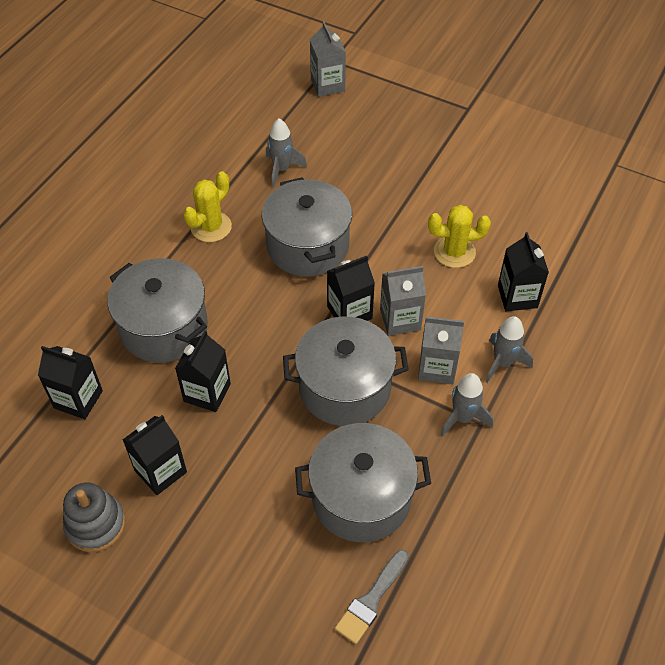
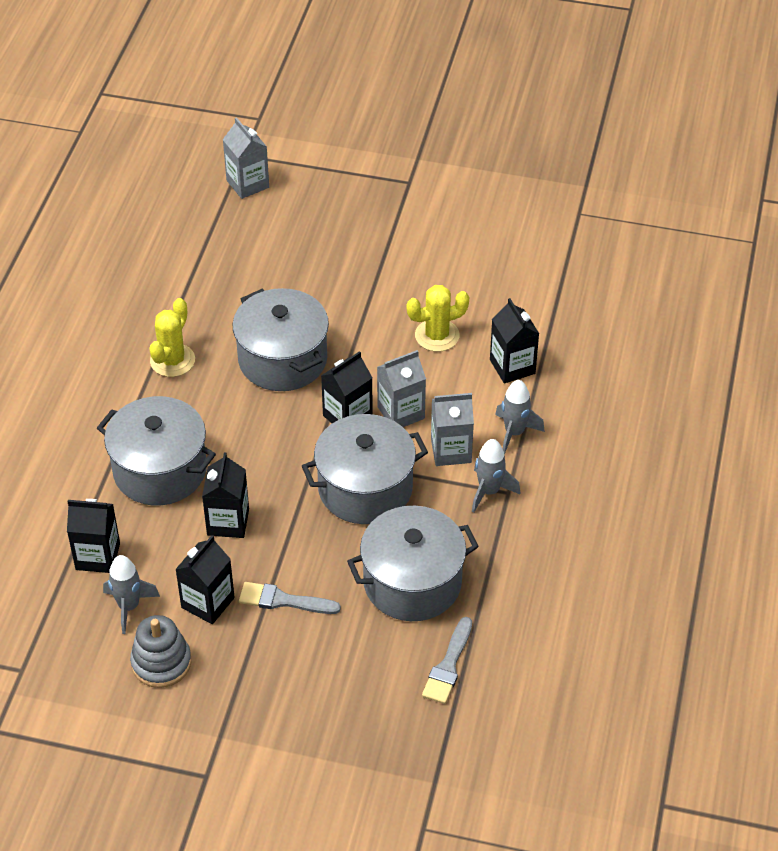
camera: 15 degrees left, 5 degrees down
(231, 486) = (283, 600): none -> grey brush
(282, 169) = (228, 286): grey rocket -> grey rocket (129, 607)

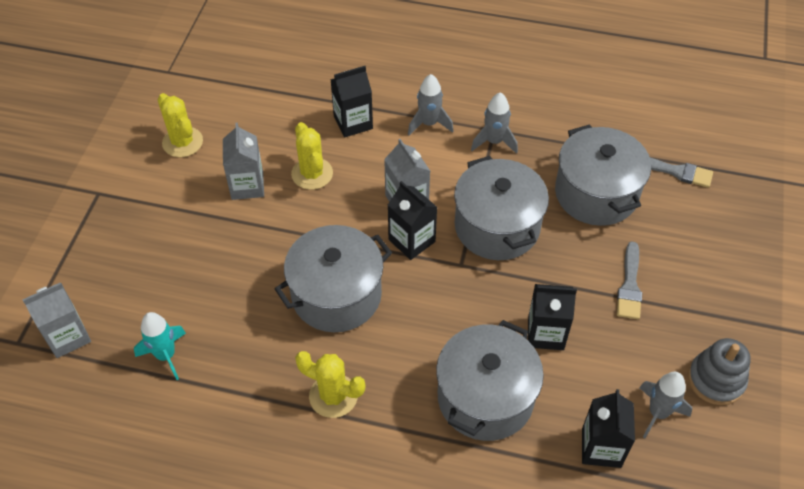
camera: 90 degrees left, 5 degrees up
(208, 602) = (642, 345): black carton -> none
(224, 247) = (166, 355): none -> turquoise rocket
(451, 451) = (450, 166): grey carton -> grey carton (247, 186)
(477, 234) = (182, 142): none -> yellow cactus

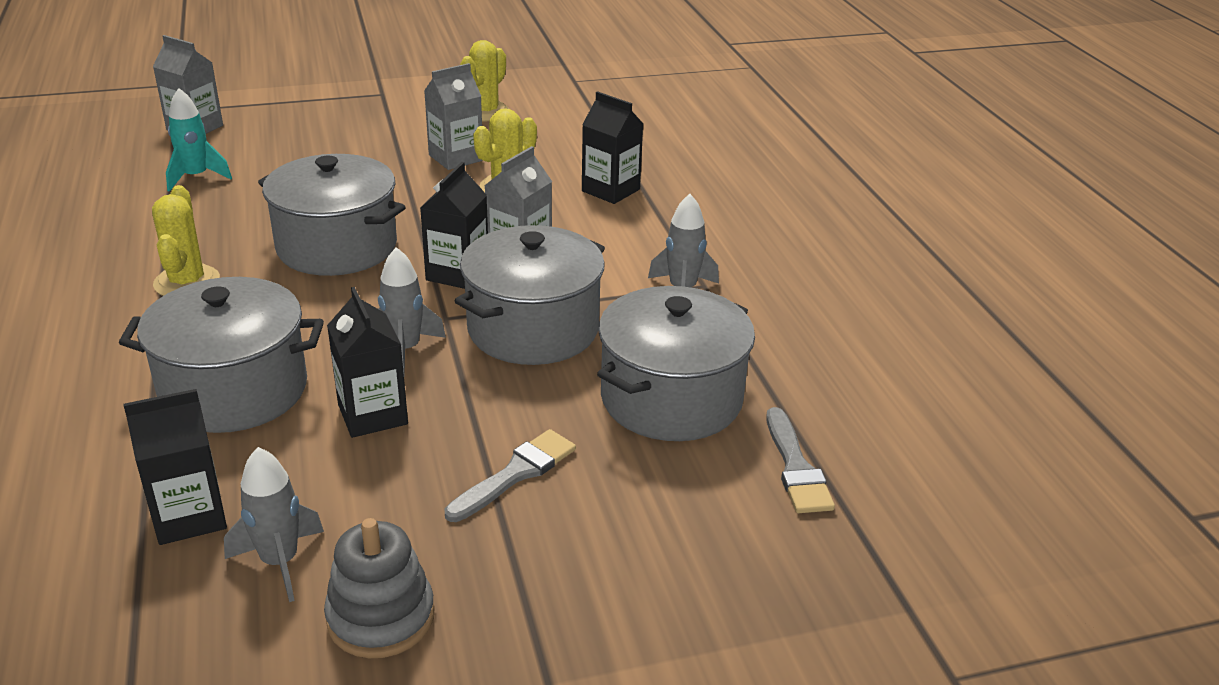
camera: 60 degrees right, 20 degrees down
(429, 123) = (662, 237): grey rocket -> grey rocket (405, 350)
(629, 285) = (516, 474): grey brush -> grey brush turned 150 degrees clockwise

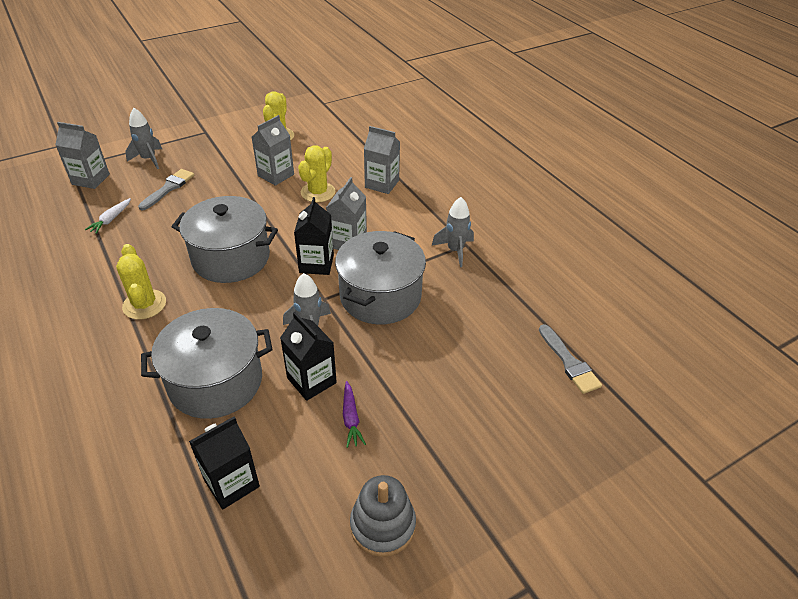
camera: 15 degrees left, 10 degrees up
(196, 177) = (111, 219): turquoise rocket -> white carrot
(280, 562) = (304, 502): grey rocket -> grey rocket (149, 159)
(406, 473) = (351, 418): none -> purple carrot
(516, 474) = (416, 403): grey brush -> grey brush (168, 188)
(610, 190) = (382, 184): black carton -> grey carton
(671, 398) = (481, 329): grey pot -> none

